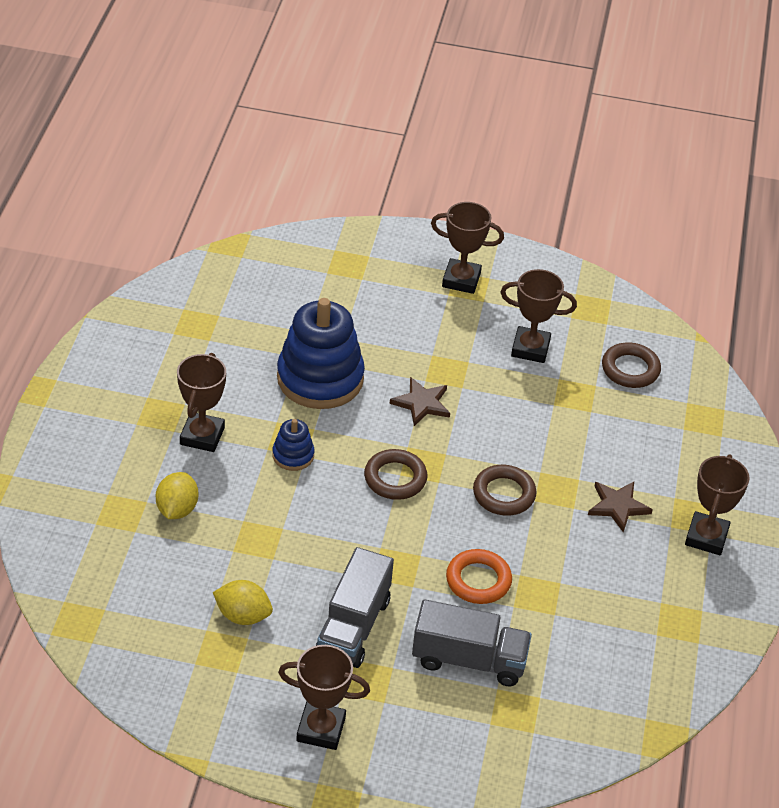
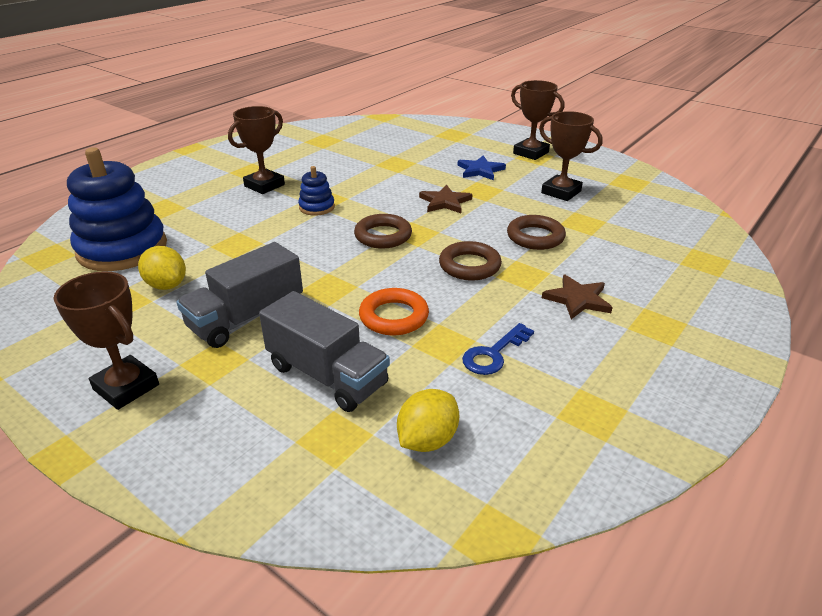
camera: 30 degrees right, 10 degrees down
(177, 509) = (200, 215): yellow lemon -> yellow lemon (427, 440)
(320, 378) = (379, 176): blue stacking toy -> blue stacking toy (122, 249)
(424, 333) = (480, 170): none -> blue star
(582, 592) = (493, 354): none -> blue key
(630, 369) = (645, 218): brown ring -> brown ring (535, 237)
(706, 537) = (665, 346): brown trophy -> none

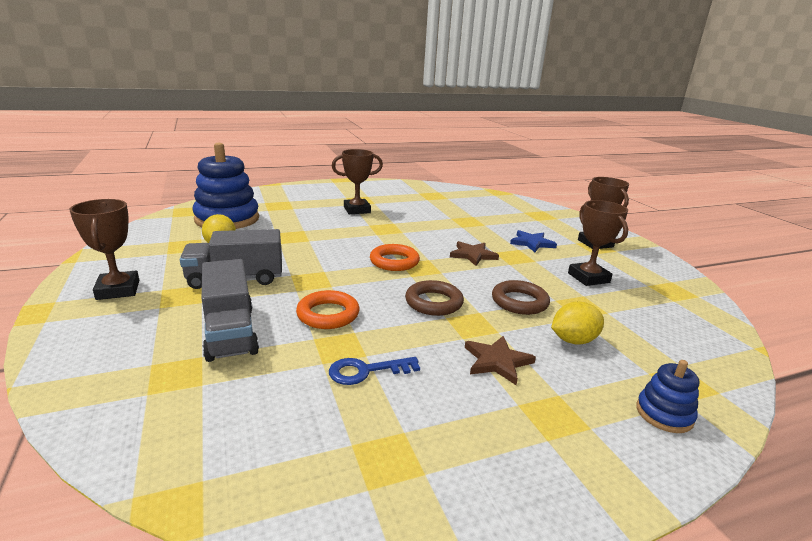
camera: 30 degrees right, 10 degrees down
(317, 207) = (373, 231): blue stacking toy -> blue stacking toy (664, 414)
(383, 236) = (394, 261): brown ring -> orange ring
(427, 440) = (229, 408): yellow lemon -> yellow lemon (573, 340)

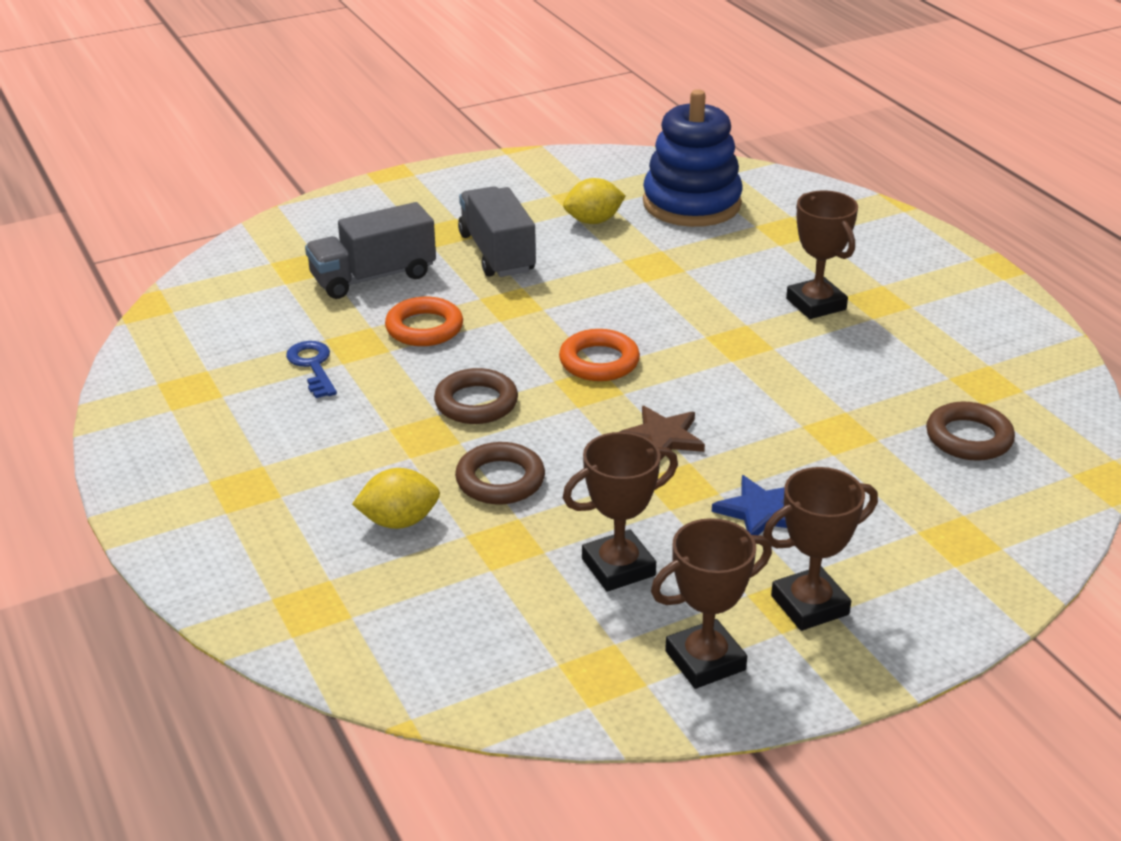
camera: 85 degrees right, 10 degrees up
(118, 290) = (446, 196): brown trophy -> brown trophy (705, 660)
(471, 203) = (968, 438): none -> brown ring
(497, 361) = (341, 453): brown star -> none
(573, 340) = (399, 521): yellow lemon -> yellow lemon turned 75 degrees counterclockwise
(664, 414) = (248, 573): blue stacking toy -> none

